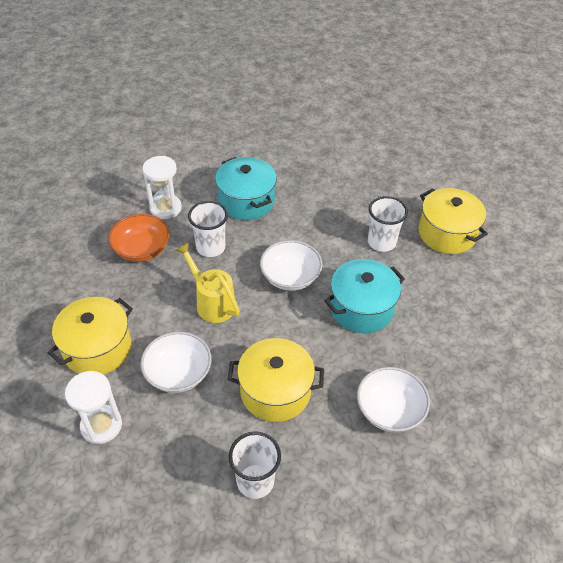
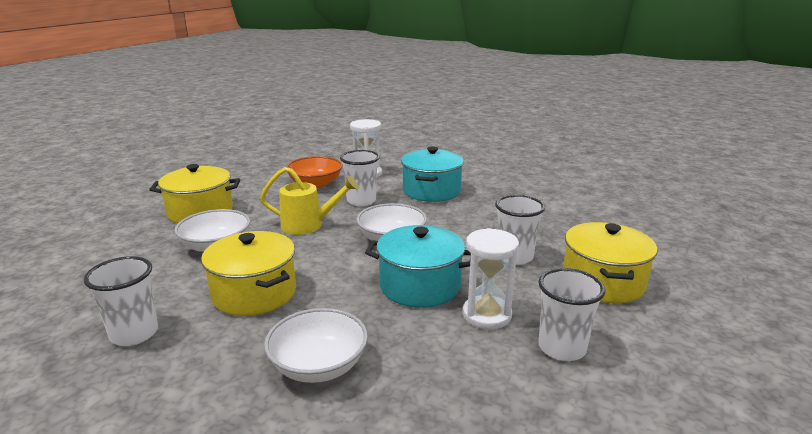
camera: 45 degrees right, 25 degrees down
(101, 425) = (127, 244): white hourglass -> white hourglass (486, 315)
(212, 302) = (308, 225): yellow watering can -> yellow watering can turned 90 degrees clockwise
(479, 303) = (562, 348): none -> white cup

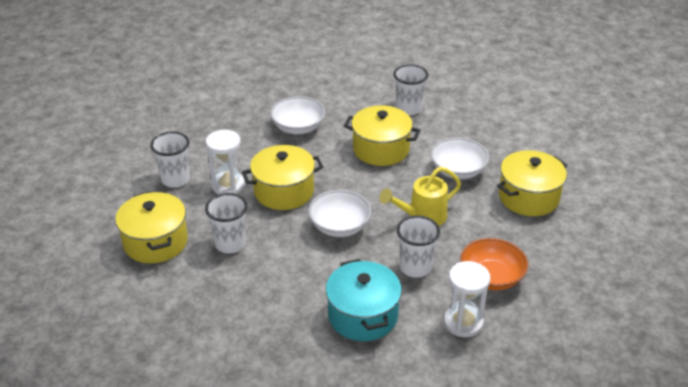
camera: 150 degrees right, 15 degrees up
(420, 286) = (284, 191): turquoise pot -> yellow pot

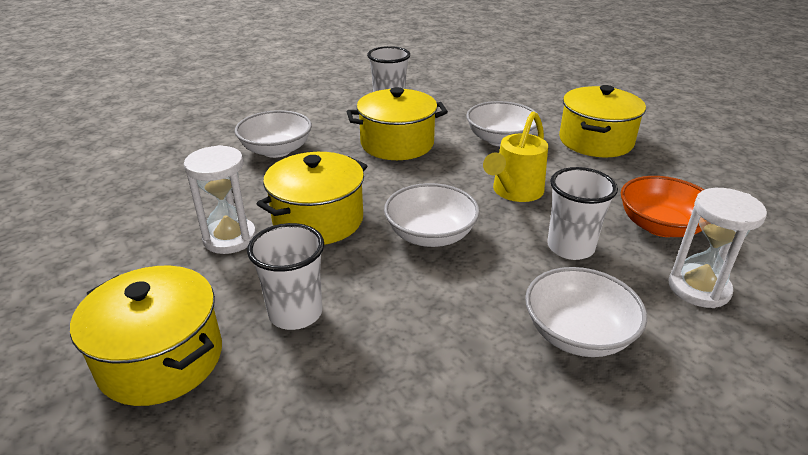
camera: 30 degrees left, 5 degrees down
(175, 179) = (138, 257): white cup -> none
(363, 315) = (578, 334): turquoise pot -> white bowl

